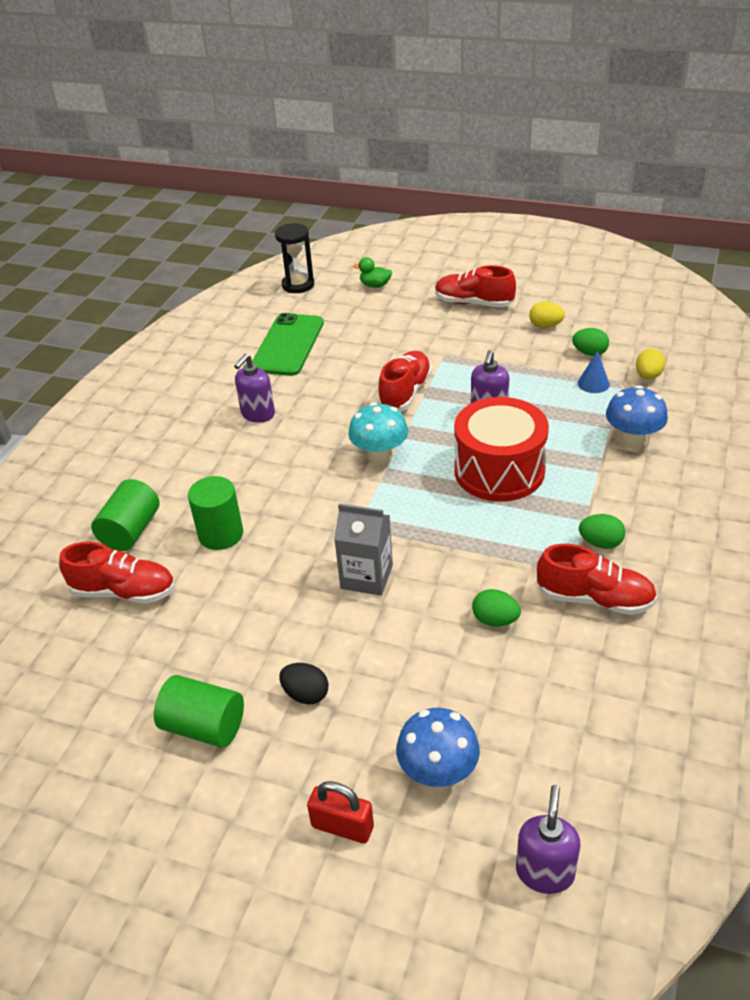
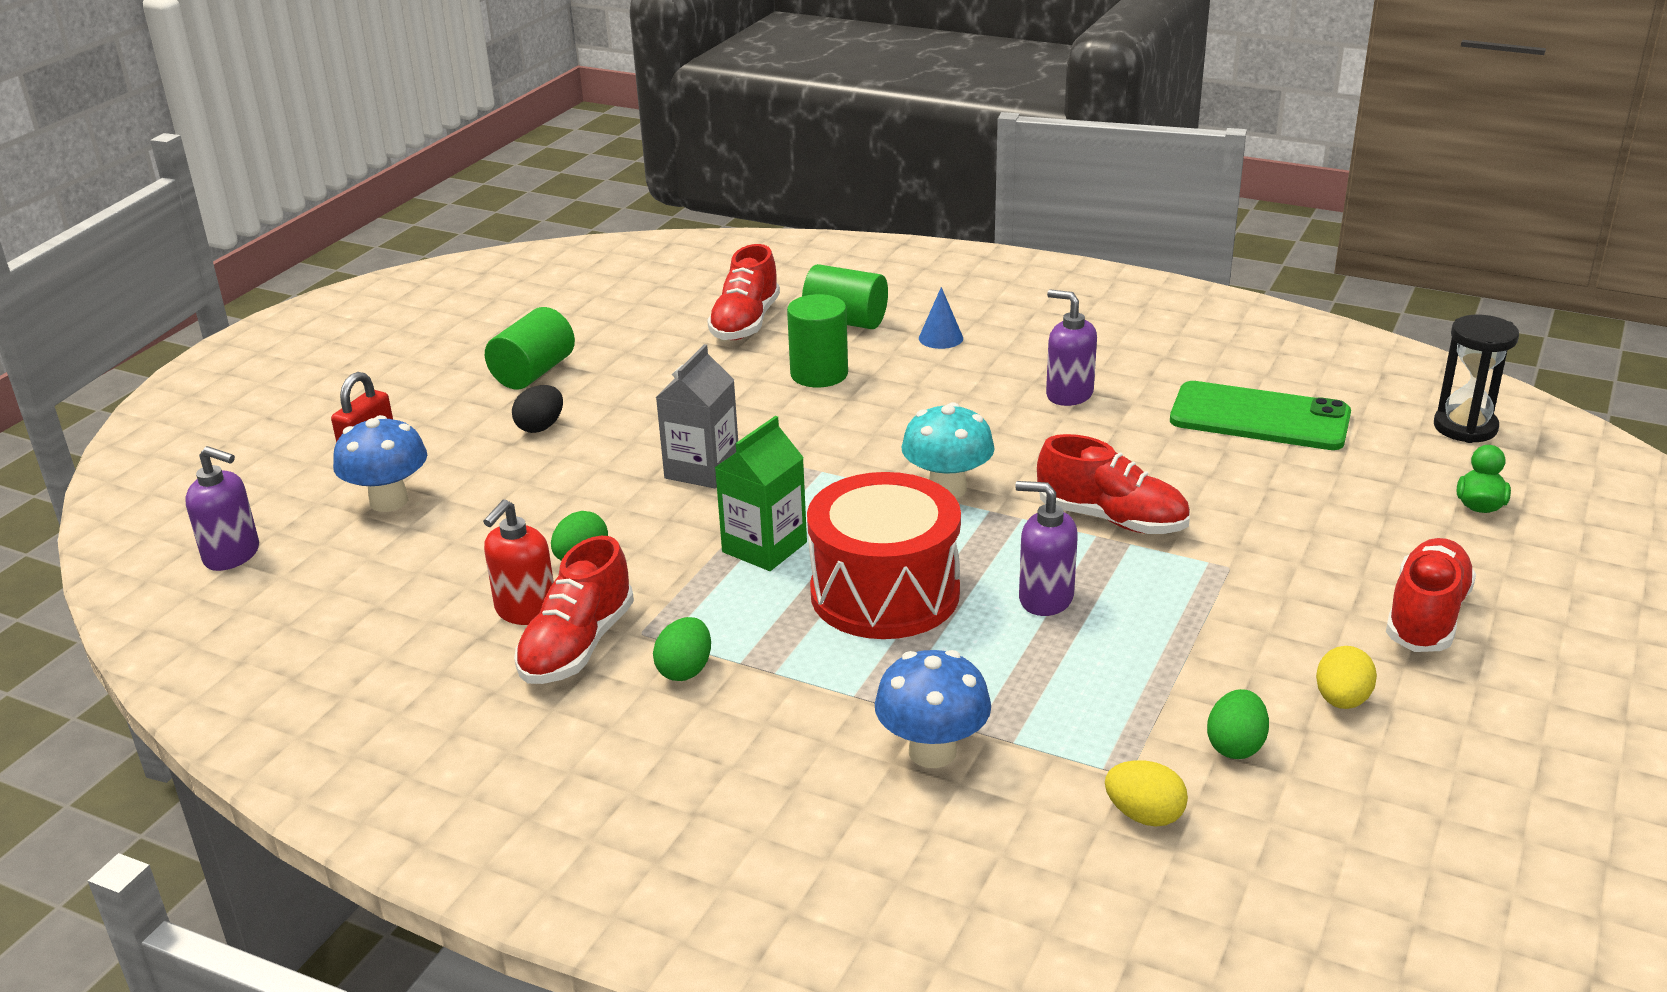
camera: 95 degrees right, 10 degrees down
(461, 528) = (764, 547): none -> green carton
(565, 636) = (526, 611): none -> red soap dispenser
(593, 383) = (1122, 733): blue cone -> blue cone (940, 338)

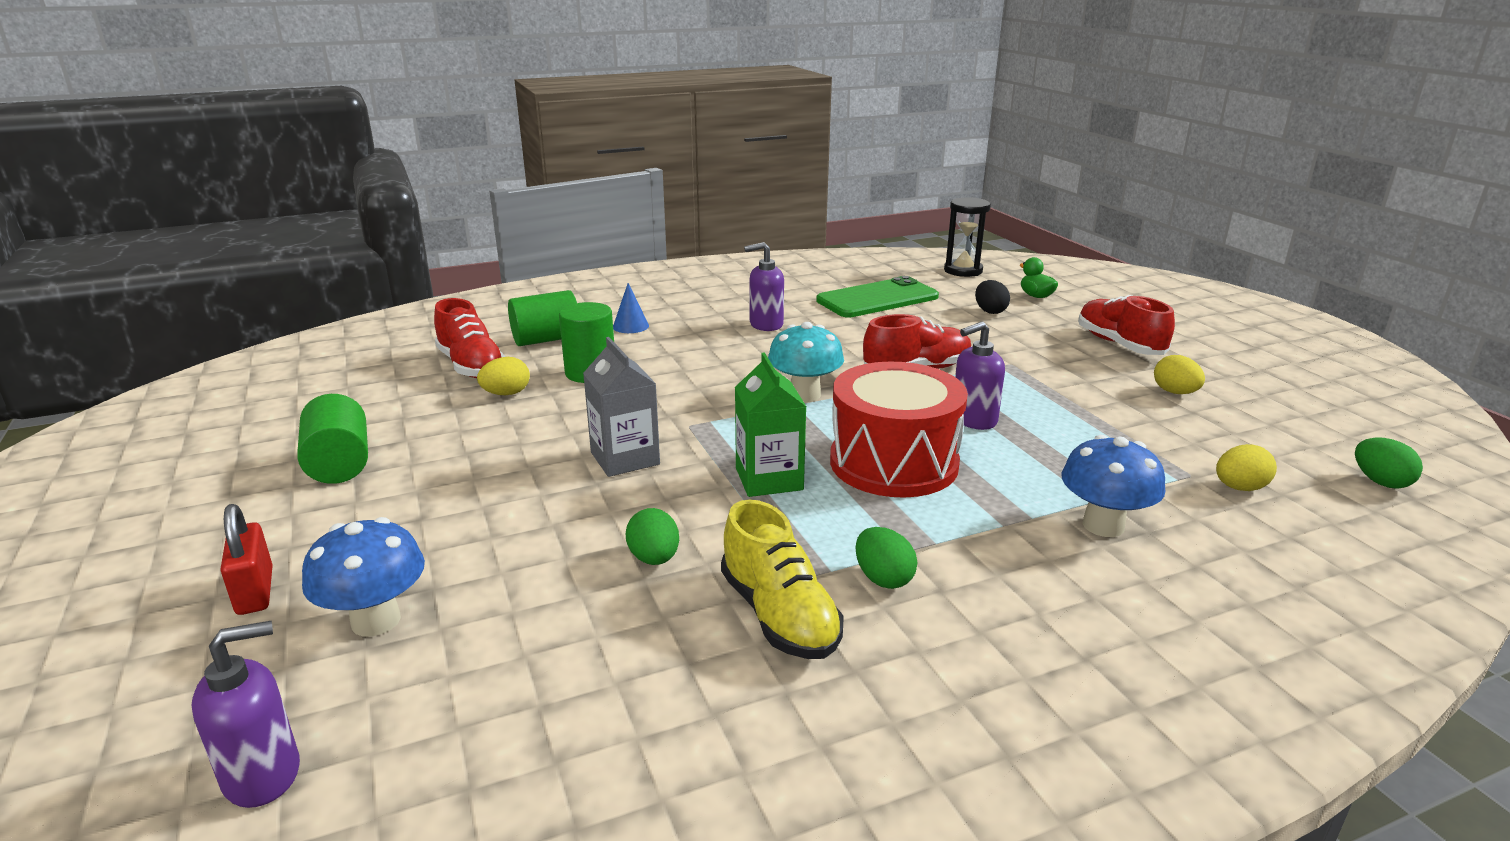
camera: 50 degrees left, 5 degrees down
(526, 611) = (686, 619): red soap dispenser -> none
(540, 427) = (426, 495): black egg -> black egg (990, 311)
(577, 646) = (779, 615): red shoe -> yellow shoe
(725, 364) = (506, 394): none -> yellow egg
(1235, 746) = (1191, 435): green egg -> green egg (1380, 482)

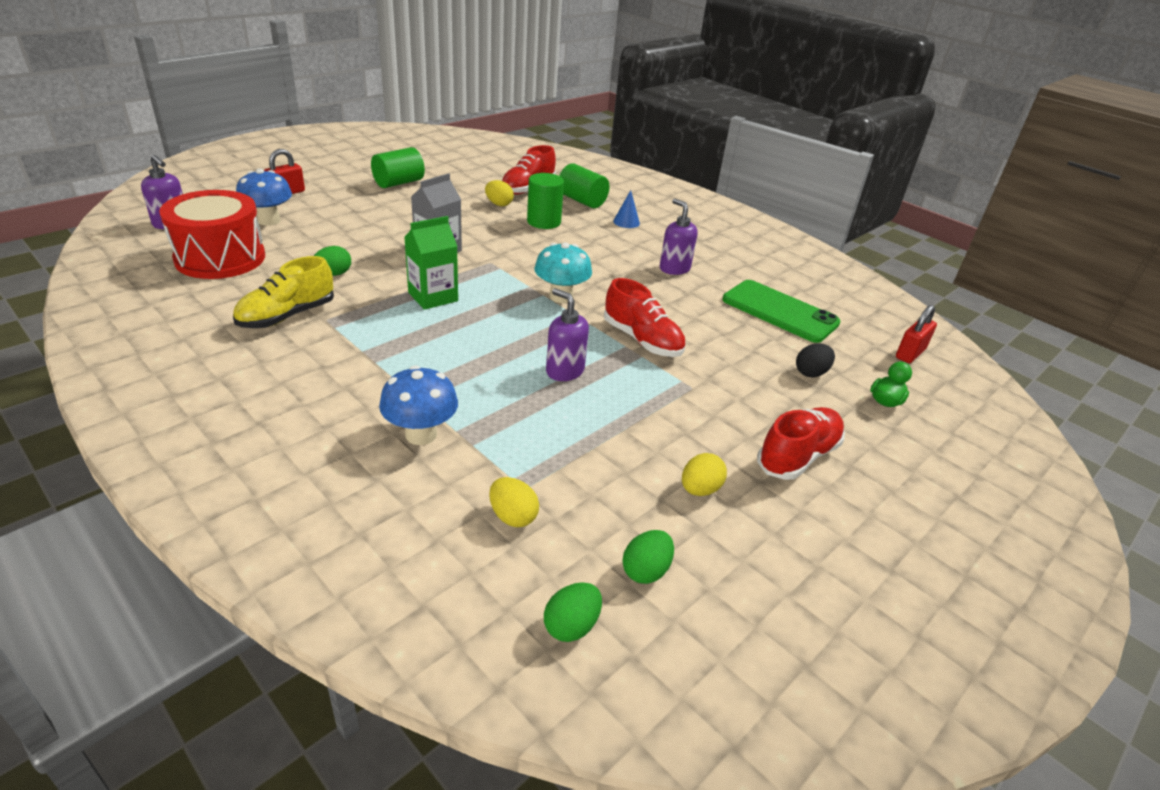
camera: 65 degrees right, 10 degrees up
(883, 578) = (329, 345): green egg -> green egg (645, 570)
(893, 463) = (475, 340): red drum -> red drum (220, 258)
(963, 271) = (910, 353): black hourglass -> red padlock

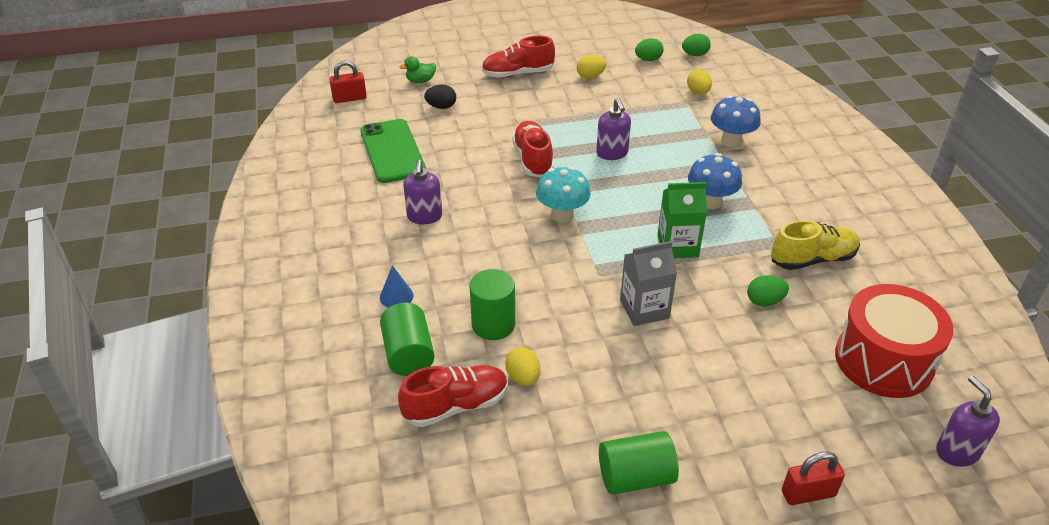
camera: 145 degrees left, 5 degrees up
(269, 220) = (832, 423): blue mushroom -> blue mushroom (710, 202)

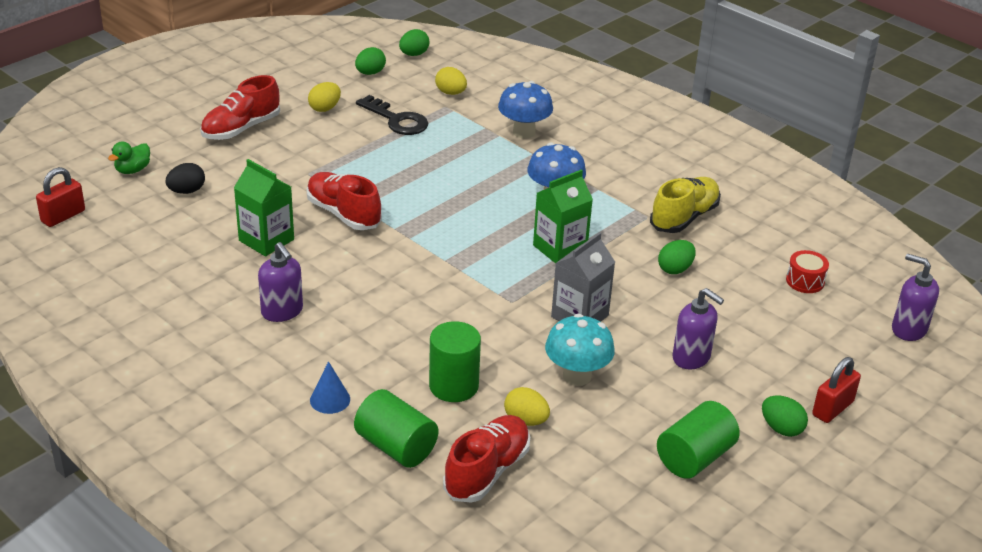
camera: 35 degrees left, 5 degrees down
(392, 151) = (177, 257): green phone -> none
(462, 160) = (266, 240): none -> green carton
(562, 215) = (425, 258): turquoise mushroom -> turquoise mushroom (577, 376)
(612, 153) = (419, 181): purple soap dispenser -> purple soap dispenser (691, 358)
(636, 101) = (396, 120): none -> black key
(740, 489) = (781, 428): none -> green egg
(883, 360) = (805, 281): red drum -> red drum, size x0.41

